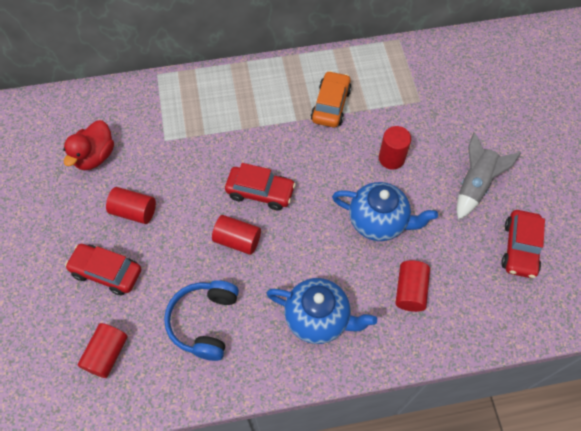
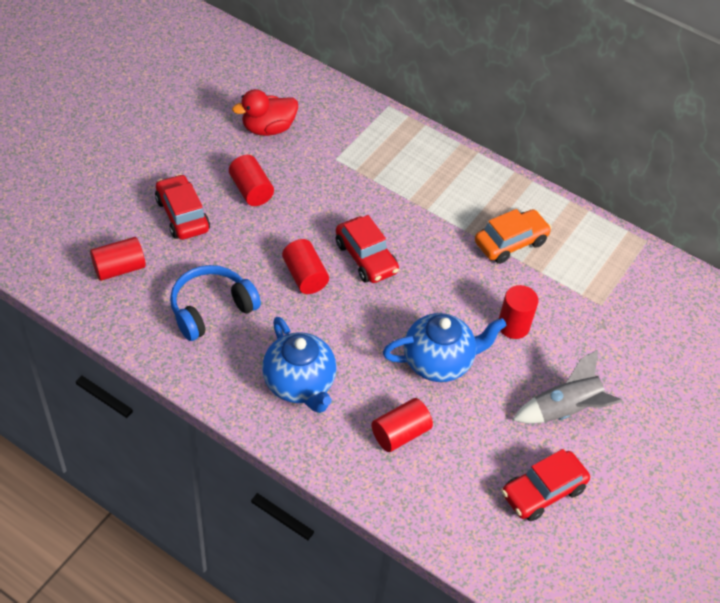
camera: 40 degrees right, 10 degrees down
(378, 222) = (439, 362): blue teapot -> blue teapot turned 75 degrees counterclockwise

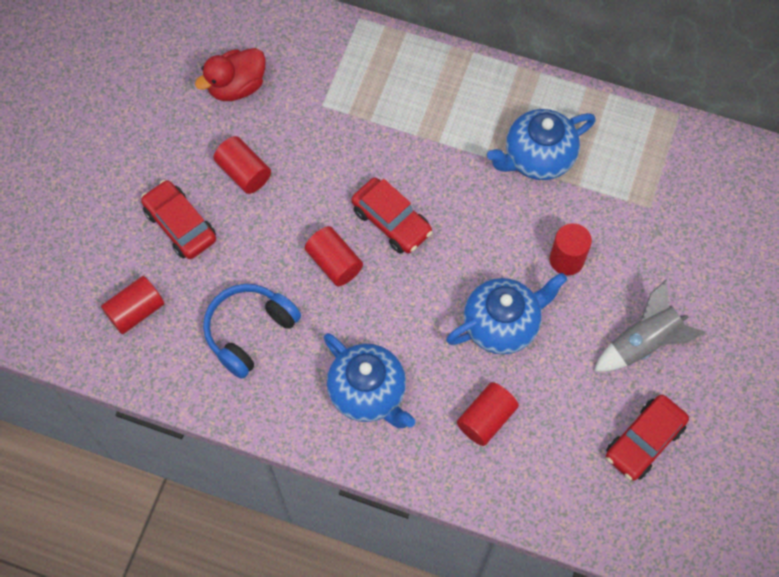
camera: 10 degrees left, 15 degrees up
(510, 242) = (537, 158): orange car -> blue teapot

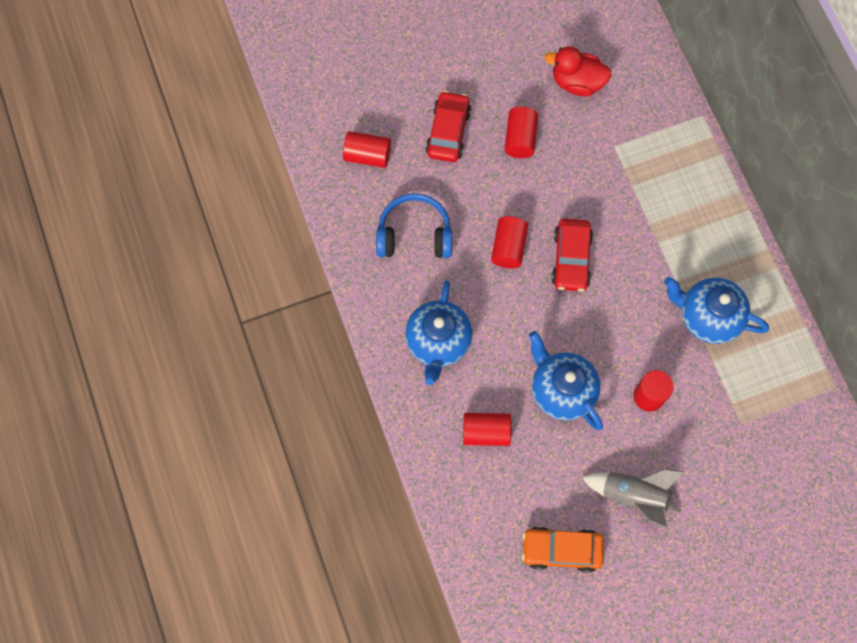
camera: 50 degrees right, 5 degrees up
(502, 325) = (561, 390): blue teapot -> blue teapot turned 150 degrees counterclockwise
(644, 441) = (561, 550): red car -> orange car

